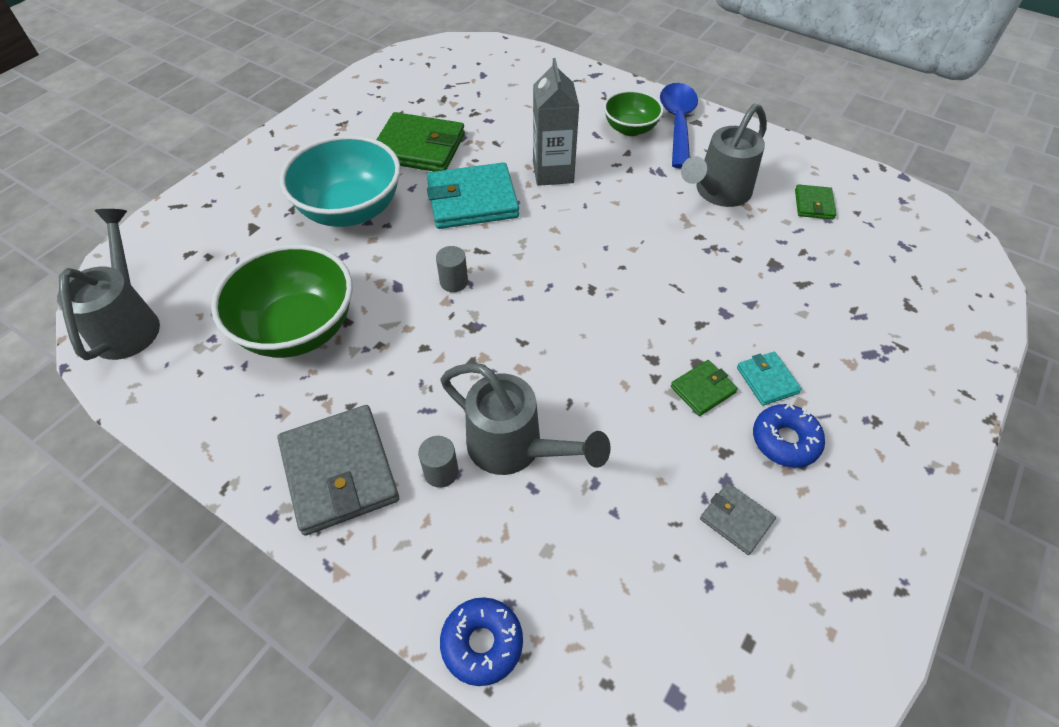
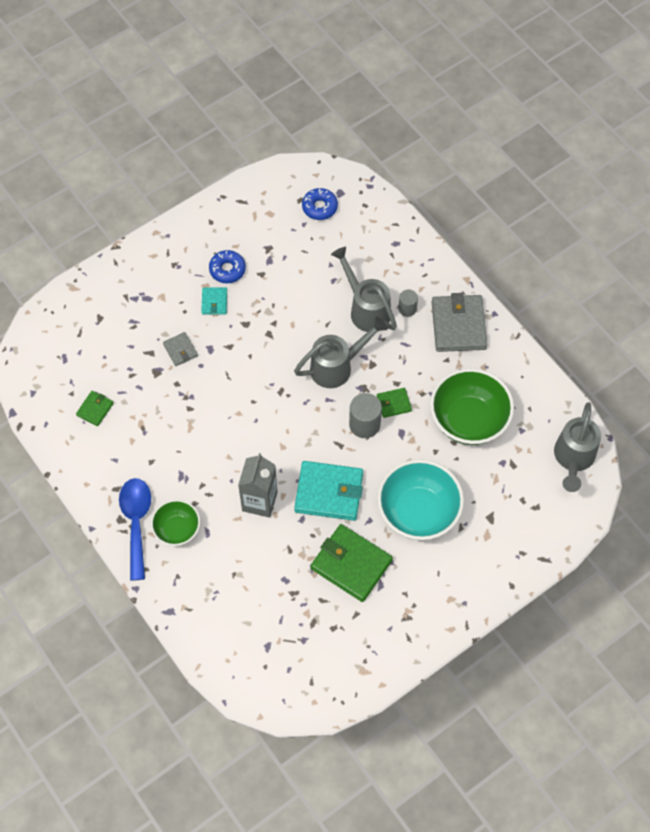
camera: 160 degrees left, 10 degrees up
(454, 282) = (364, 424): grey cylinder -> grey cylinder, size x1.65
(482, 643) = (410, 233): blue donut -> blue donut (319, 207)
(678, 123) = (136, 523): blue spoon -> blue spoon turned 150 degrees clockwise
(703, 389) = (252, 308): green wallet -> green wallet (394, 403)
(718, 193) = (153, 441): grey watering can -> grey watering can (337, 366)
(736, 520) = (275, 244): grey wallet -> grey wallet (180, 350)

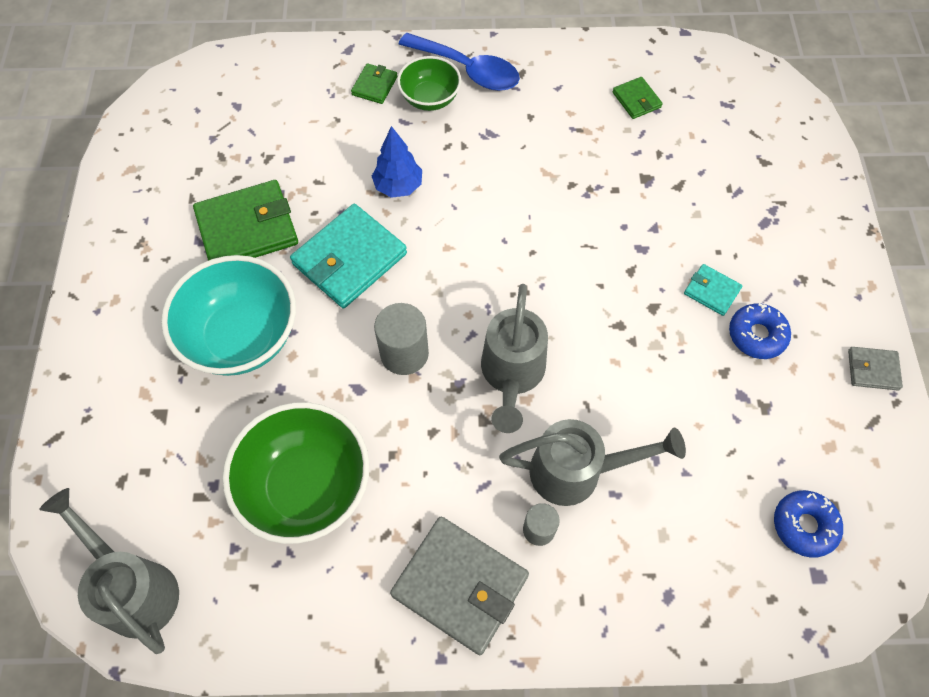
camera: 125 degrees right, 0 degrees up
(180, 350) = (661, 217): grey wallet -> grey wallet (873, 370)
(259, 501) = (398, 186): grey carton -> blue tree
(394, 403) = (405, 408): green wallet -> green wallet (374, 86)

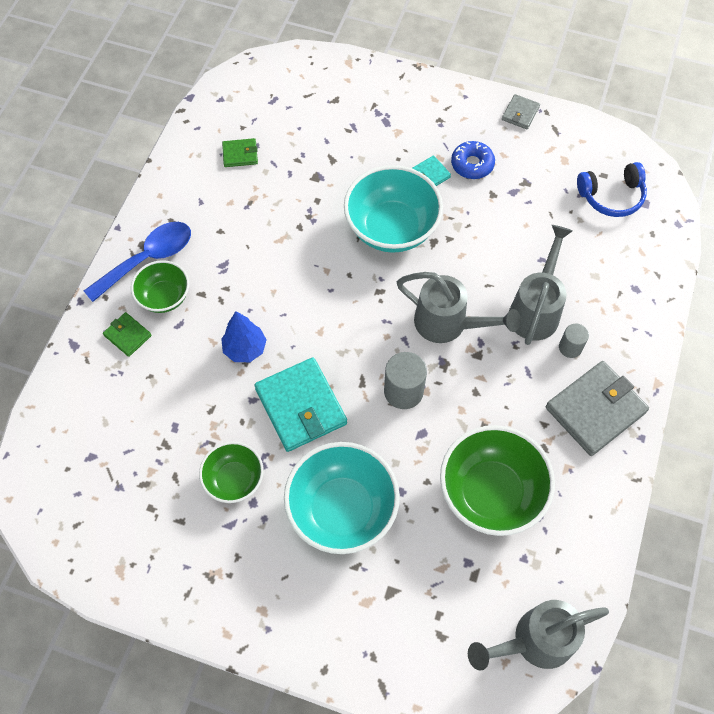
camera: 70 degrees left, 0 degrees up
(247, 228) = (234, 480): green wallet -> green bowl
(615, 275) = (392, 228): none -> turquoise bowl
(804, 525) = (611, 196): blue donut -> blue headphones

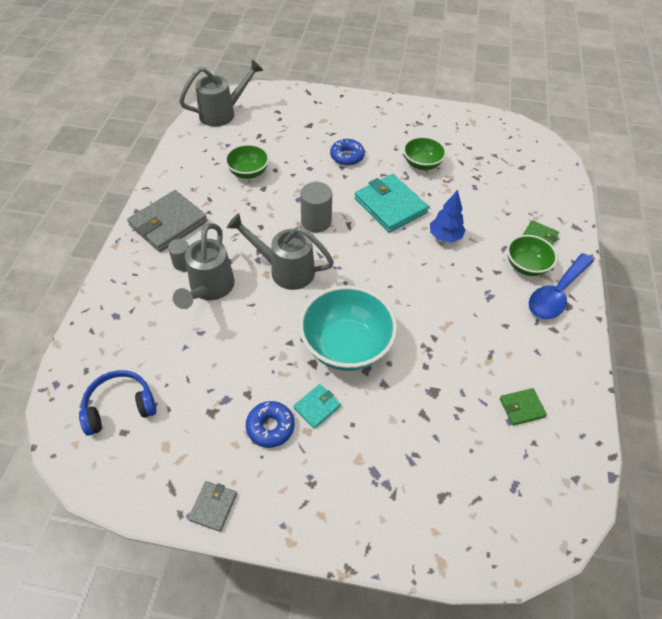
camera: 170 degrees right, 10 degrees down
(342, 509) = (347, 156): turquoise bowl -> blue donut
(491, 493) = (248, 172): green bowl -> green bowl, size x0.58

